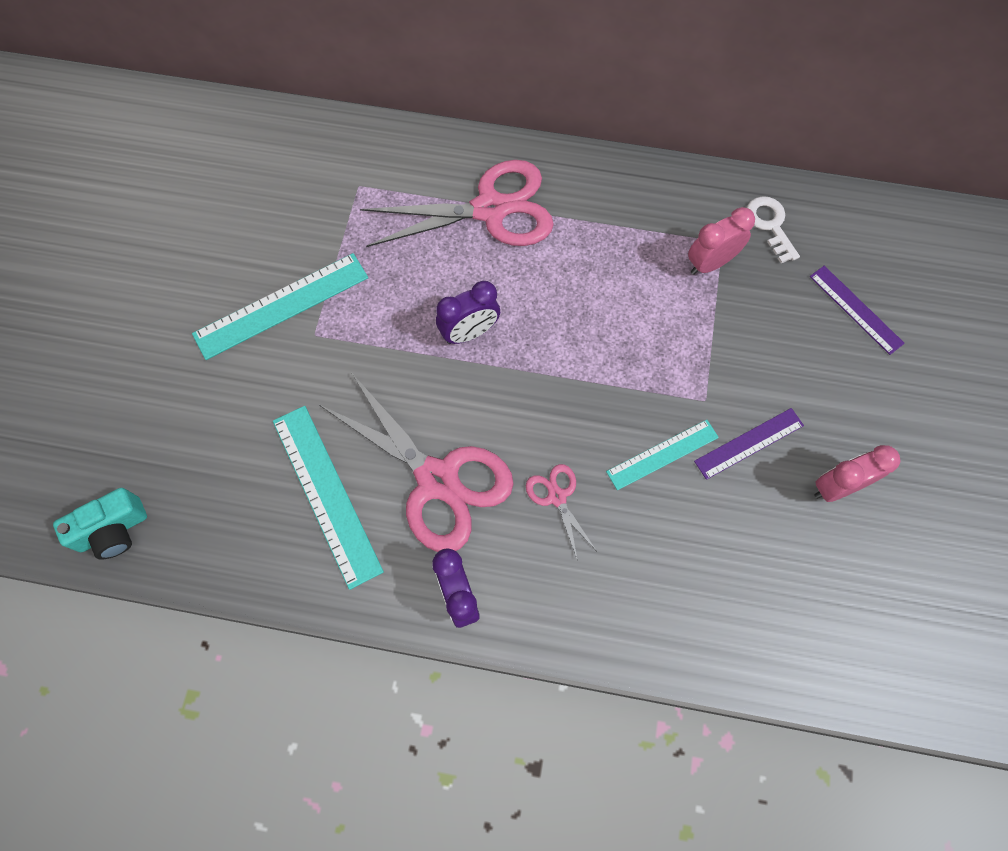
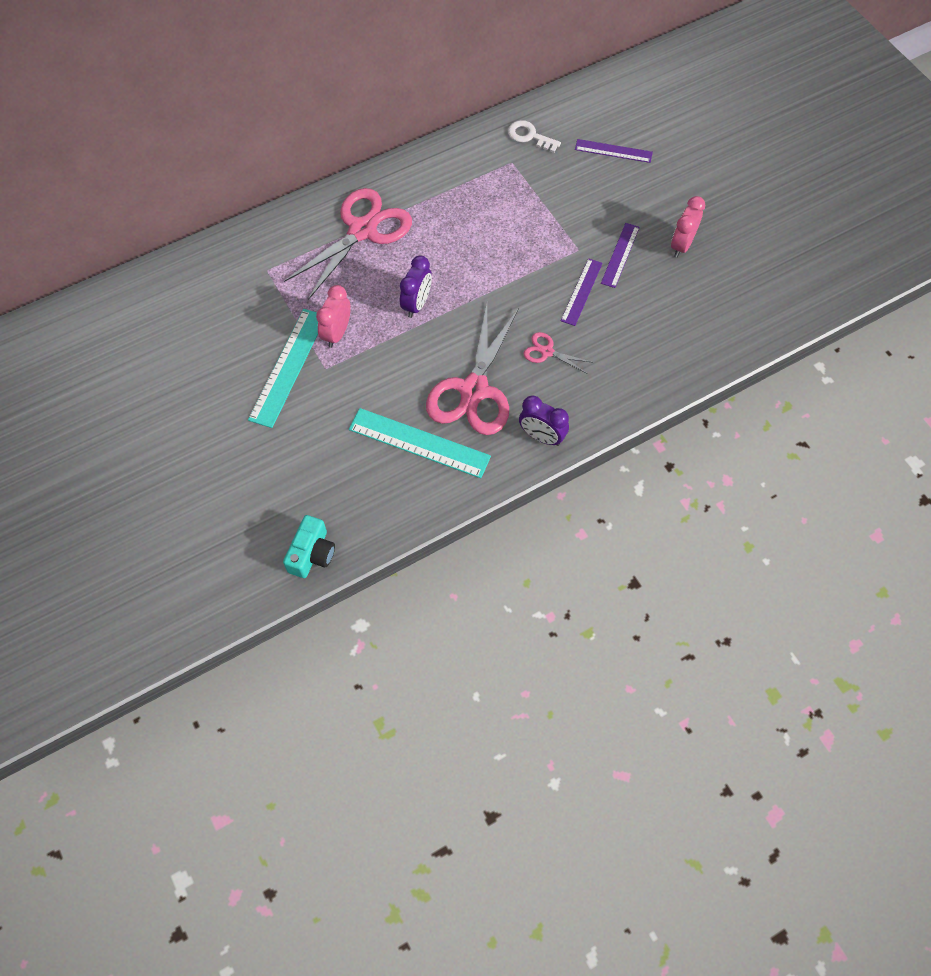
camera: 40 degrees left, 5 degrees down
(437, 479) = (474, 390): pink scissors -> pink scissors turned 105 degrees clockwise
(662, 454) = (581, 291): turquoise ruler -> purple ruler
(710, 263) = (516, 177): pink clock -> pink clock (337, 333)

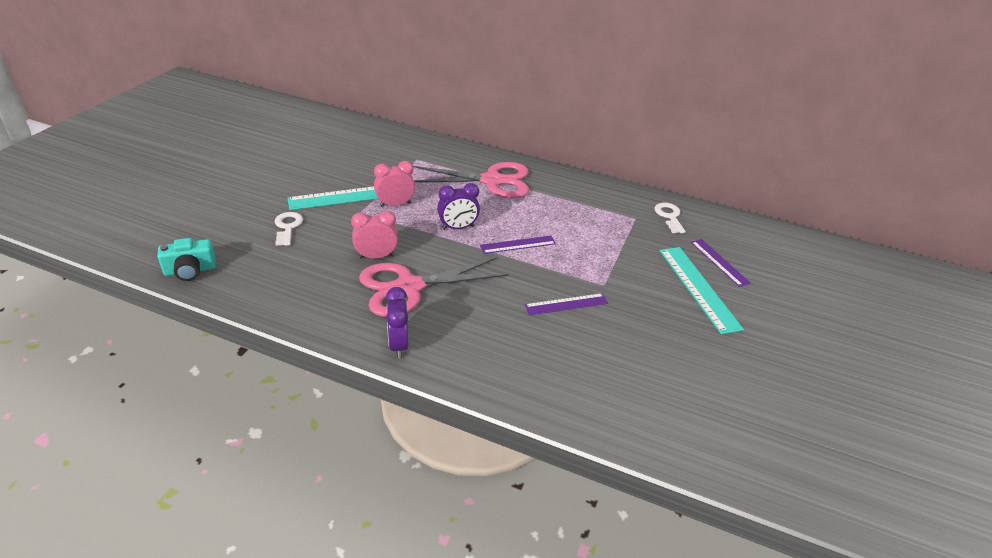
camera: 50 degrees right, 25 degrees down
(302, 442) = (288, 227): none -> white key
(419, 443) = (333, 280): turquoise ruler -> turquoise ruler (698, 288)
(547, 352) = (486, 310): pink scissors -> none
(620, 255) = (629, 310): purple ruler -> purple ruler (518, 245)
(681, 245) = (687, 343): pink clock -> pink clock (376, 256)

